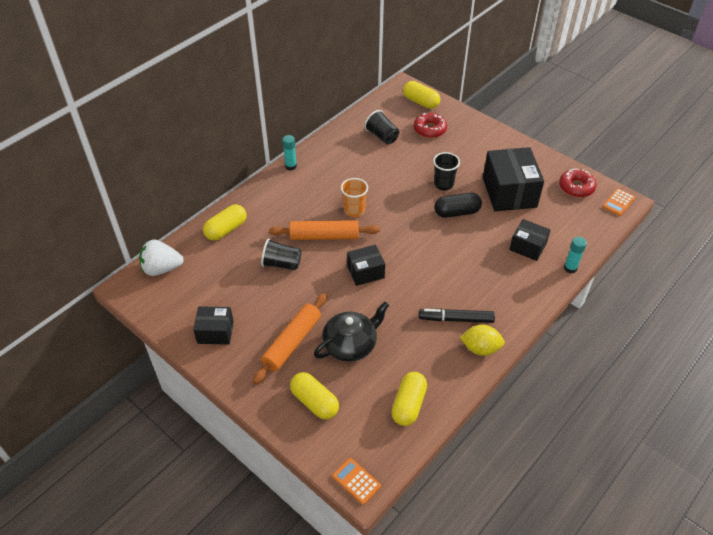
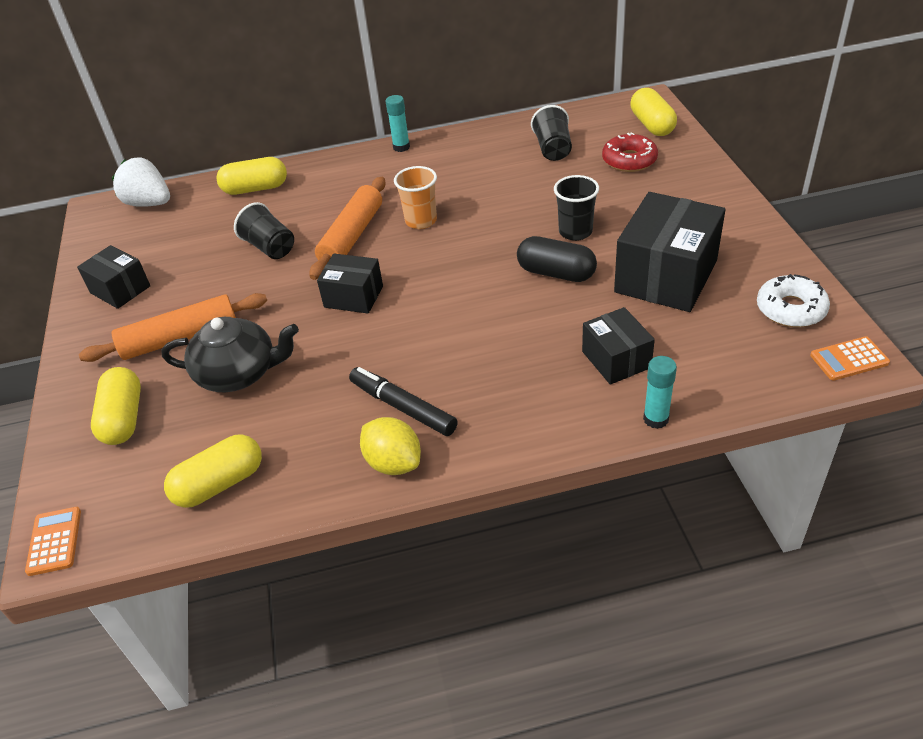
camera: 40 degrees right, 5 degrees down
(324, 236) = (352, 236): orange rolling pin -> orange rolling pin turned 75 degrees clockwise
(576, 187) = (790, 309): red donut -> white donut

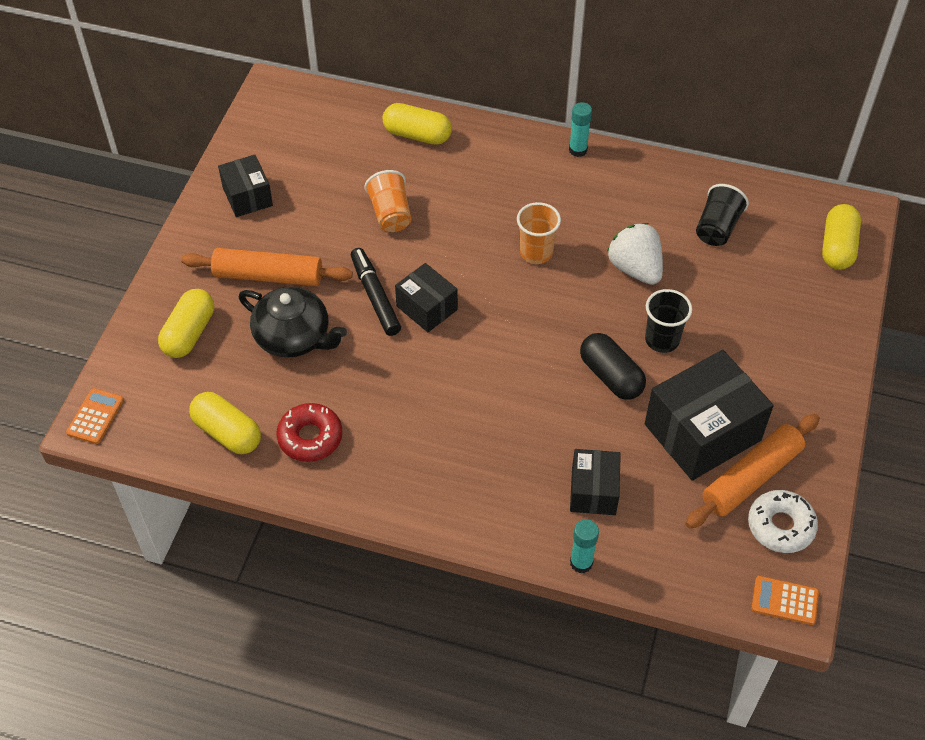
camera: 25 degrees right, 10 degrees up
(149, 203) = (318, 105): white strawberry -> white strawberry (635, 268)
(220, 484) = (227, 433): yellow capsule -> yellow capsule turned 45 degrees clockwise
(270, 247) = (390, 214): black cup -> orange cup
(352, 236) = (466, 239): orange rolling pin -> orange rolling pin (751, 477)
(393, 463) = (359, 486): yellow lemon -> none
(403, 407) = (397, 441): black marker -> black marker (375, 296)
(629, 160) = (778, 281): red donut -> red donut (310, 437)

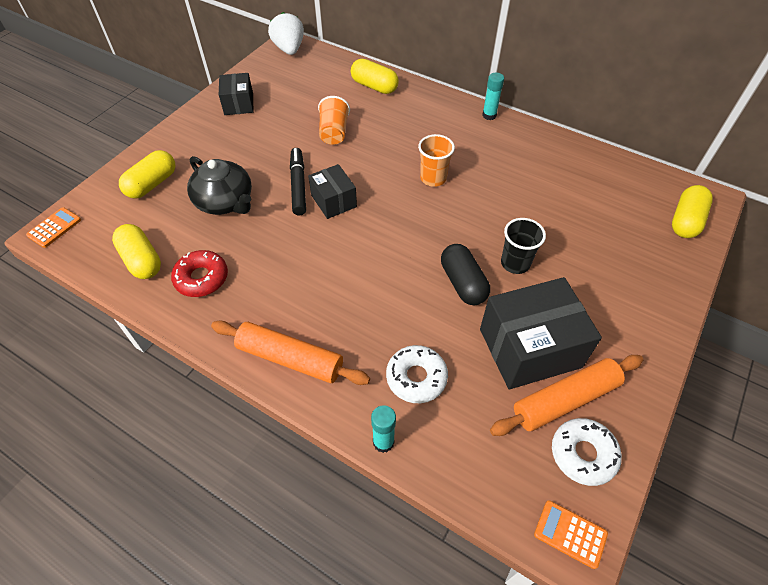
camera: 15 degrees right, 0 degrees up
(268, 276) = (227, 156): orange rolling pin -> orange rolling pin (290, 358)
(593, 491) = (416, 378): black box -> white donut
(635, 268) = (508, 204): white strawberry -> white strawberry (289, 49)
(717, 228) = (584, 188): black cup -> none

